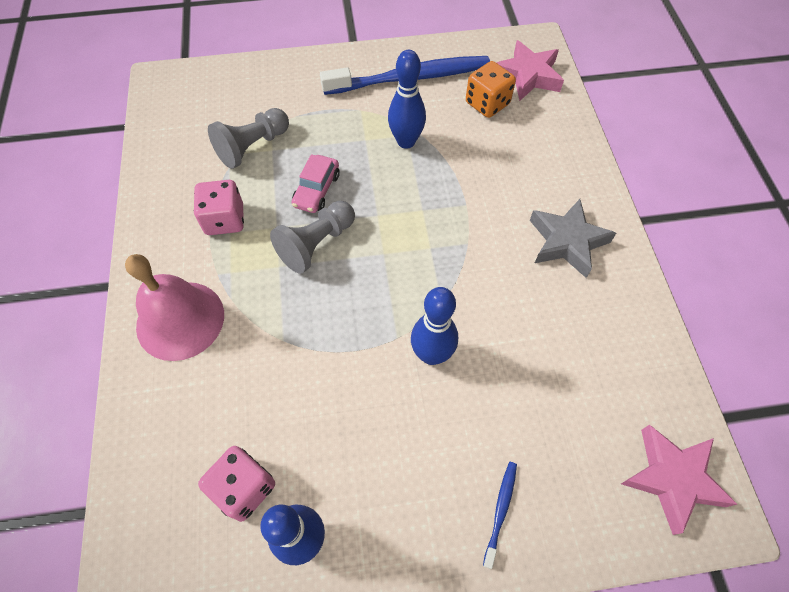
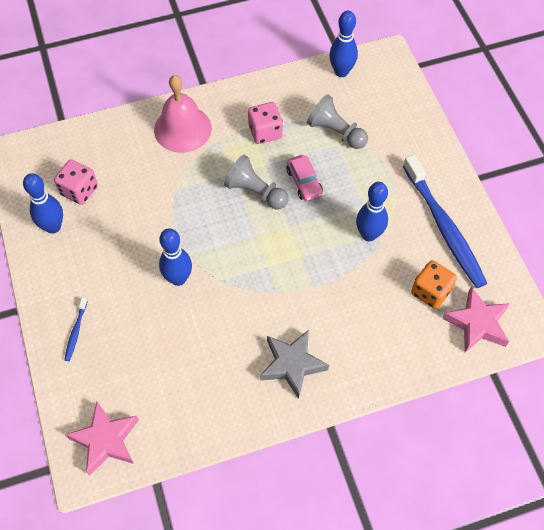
camera: 80 degrees right, 0 degrees up
(163, 126) = (341, 72): none -> blue bowling pin
(317, 190) = (304, 182): pink car -> pink car turned 120 degrees counterclockwise
(500, 511) = (76, 331): blue toothbrush -> blue toothbrush turned 90 degrees clockwise

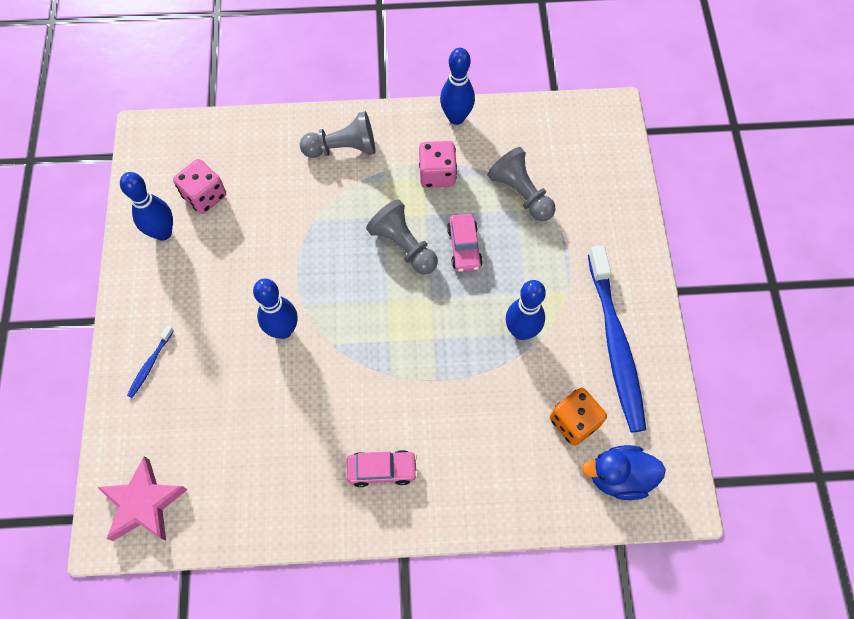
camera: 15 degrees right, 5 degrees up
(182, 129) = (343, 148): pink bell -> grey pawn
(292, 364) = (382, 469): grey star -> pink car
(341, 72) = (550, 119): blue bowling pin -> blue bowling pin (456, 117)
(477, 323) = (618, 477): pink star -> blue duck

